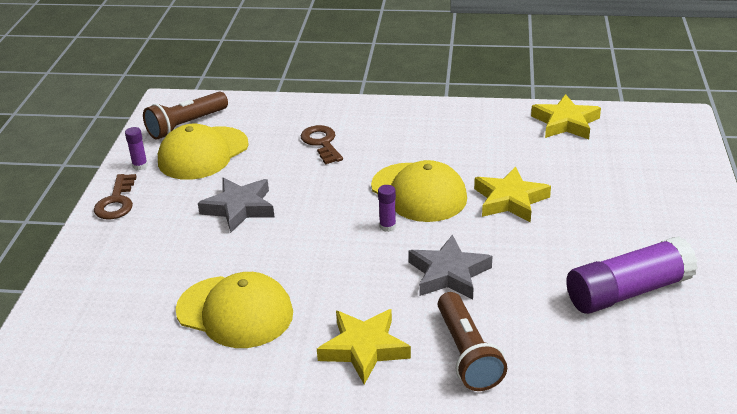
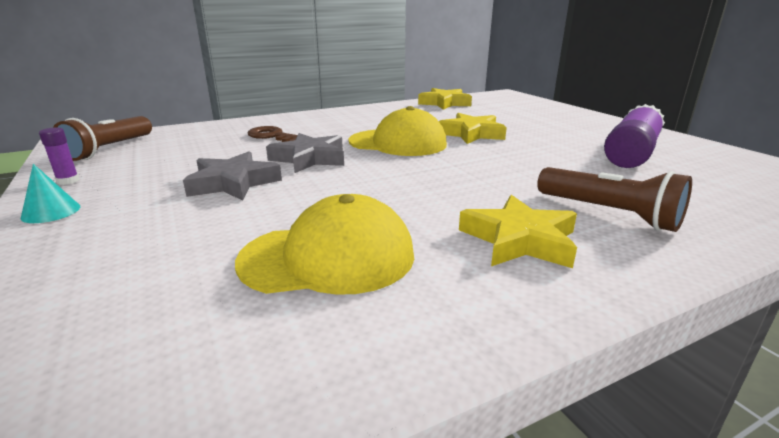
camera: 35 degrees left, 10 degrees down
(116, 202) = (51, 212): brown key -> turquoise cone
(203, 153) = (148, 160): yellow cap -> none
(387, 226) = (402, 163): purple glue stick -> none
(448, 274) = (499, 174): grey star -> grey star (309, 158)

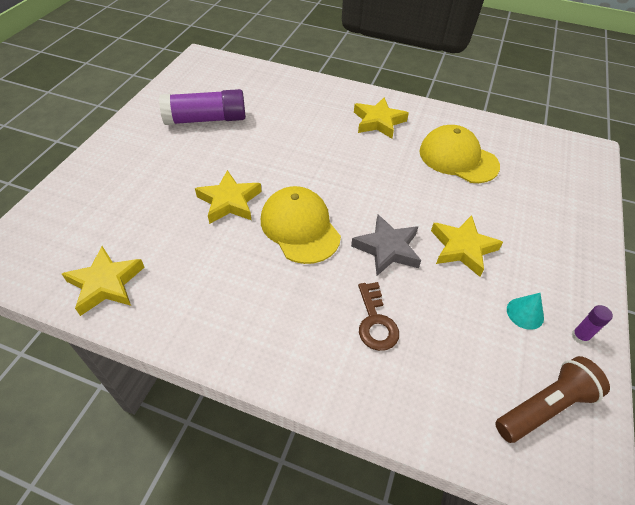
camera: 135 degrees left, 25 degrees up
(51, 212) = (585, 285): turquoise cone -> turquoise cone (525, 313)
(233, 183) = (462, 248): grey star -> yellow star
(609, 213) = (321, 108): brown flashlight -> none

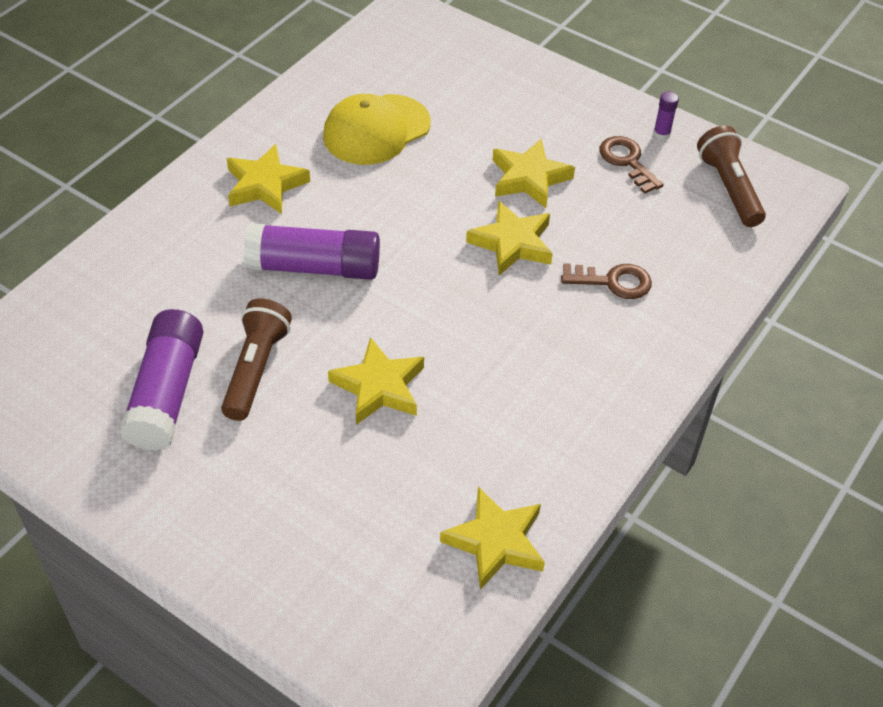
camera: 75 degrees left, 0 degrees up
(231, 147) = (256, 369): none -> brown flashlight
(300, 227) = (452, 318): yellow cap -> none
(320, 154) = (314, 267): none -> purple glue stick
(387, 248) = (512, 243): grey star -> yellow star
(525, 313) = (627, 161): turquoise cone -> brown key

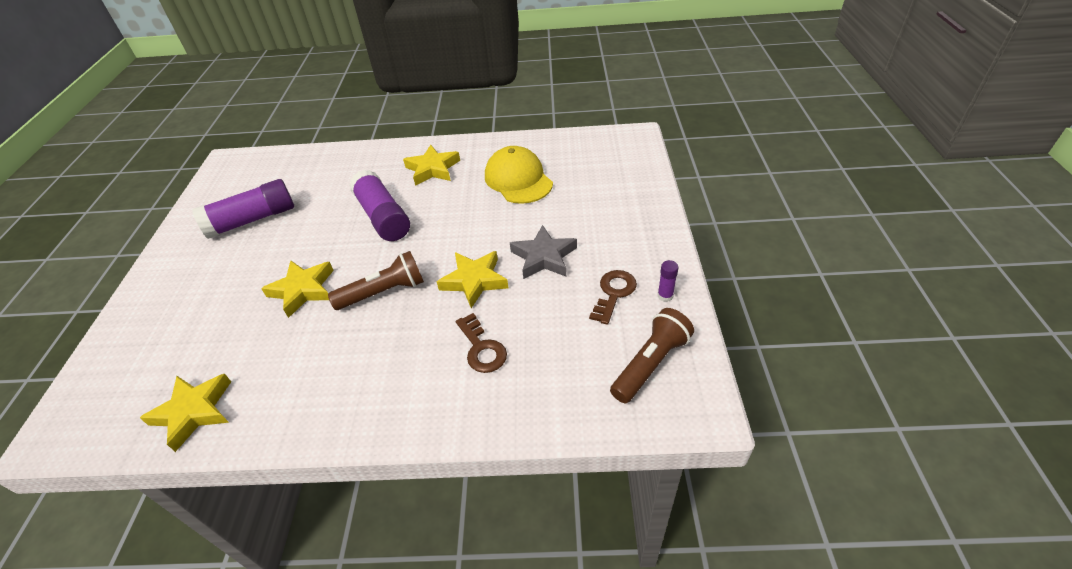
camera: 60 degrees right, 5 degrees down
(256, 369) = (288, 238): brown flashlight -> brown flashlight (383, 292)
(376, 130) = (518, 179): yellow cap -> yellow cap turned 45 degrees clockwise
(529, 178) = (544, 257): yellow star -> grey star

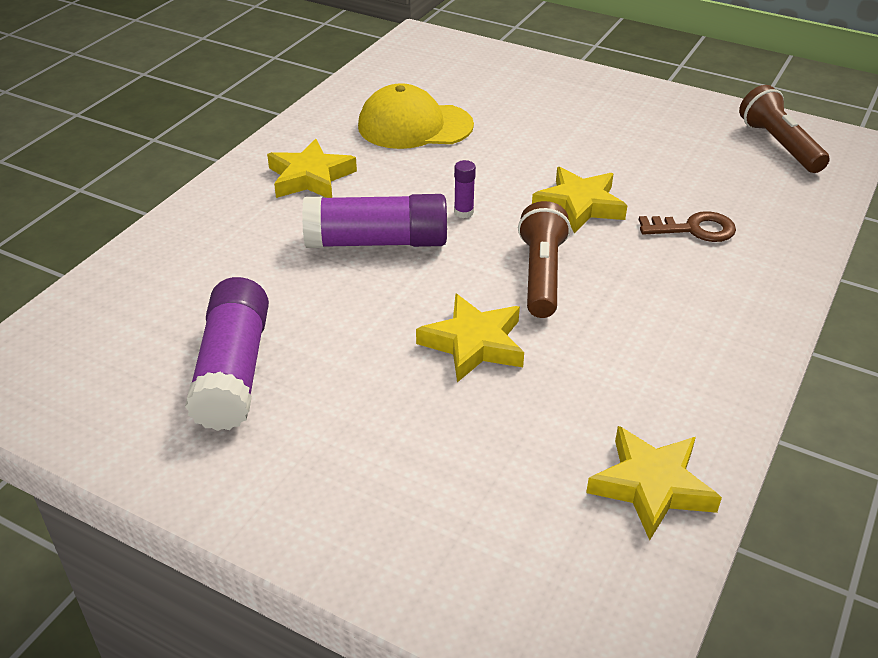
camera: 65 degrees left, 5 degrees down
(544, 257) = (579, 152): grey star -> none
(614, 293) = (671, 132): brown key -> none
(665, 296) = (697, 109): purple glue stick -> purple glue stick (463, 212)

